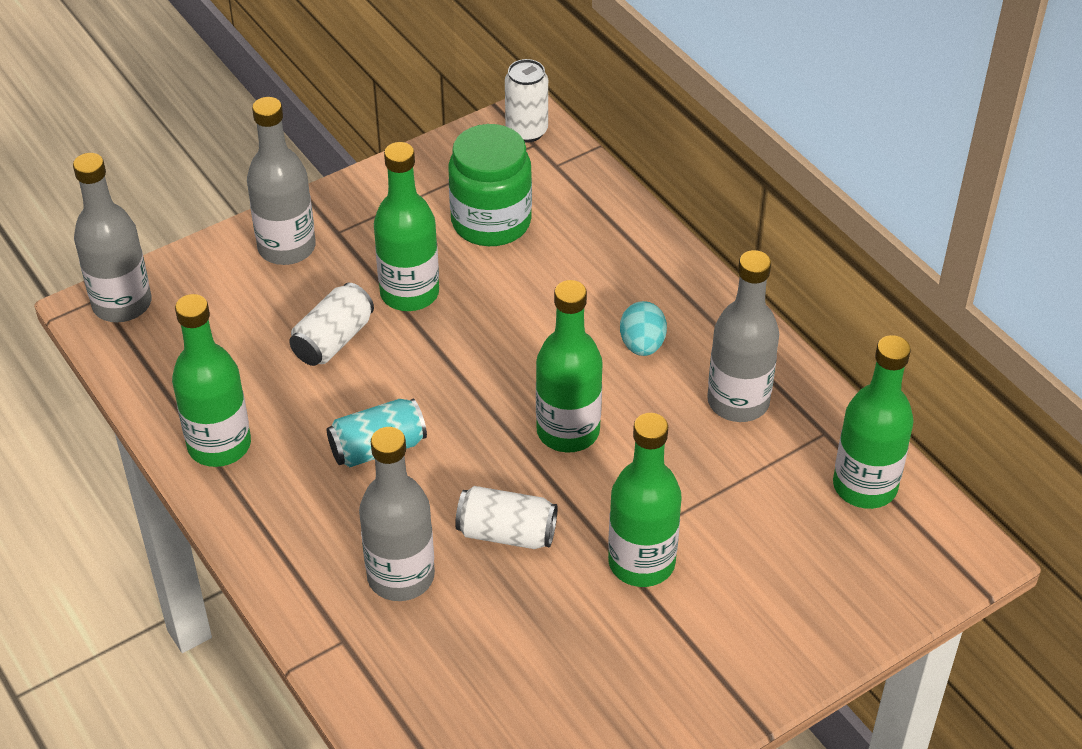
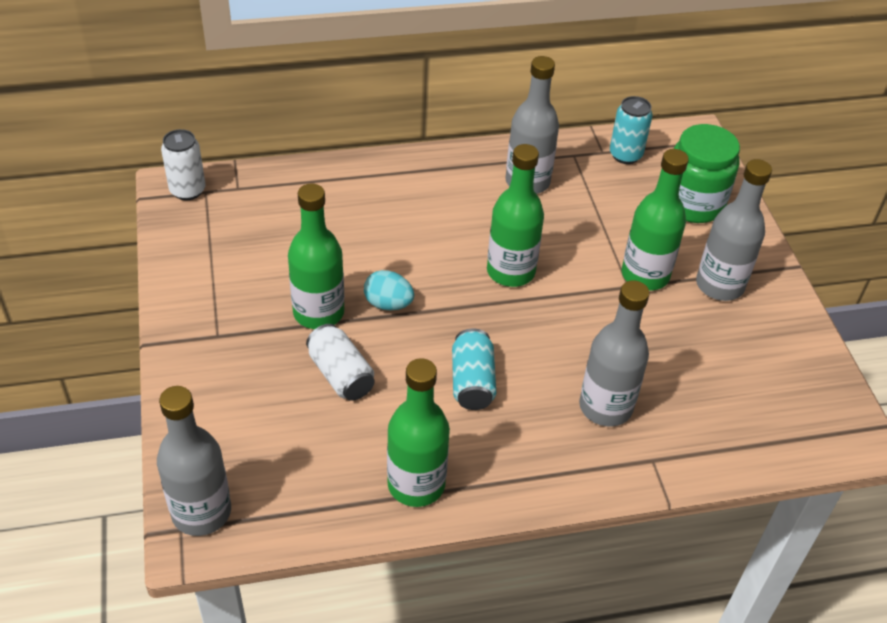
camera: 70 degrees left, 0 degrees up
(287, 248) = (212, 373): grey bottle -> grey bottle (719, 285)
(491, 222) = (273, 242): green jar -> green jar (692, 203)
(506, 533) = (590, 335): white can -> none
(642, 345) = (450, 207): turquoise egg -> turquoise egg (388, 304)
(864, 486) = (625, 155): green bottle -> turquoise can

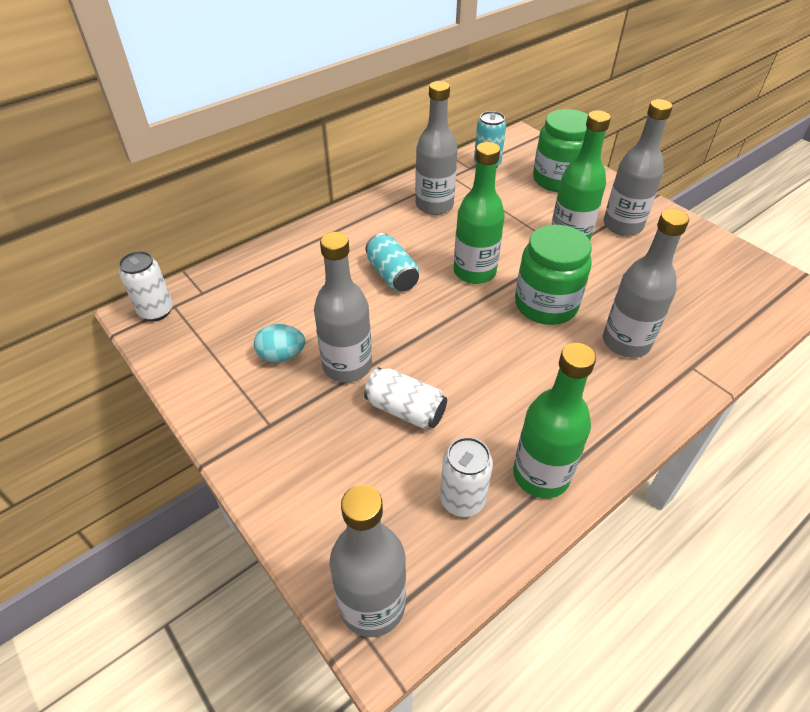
camera: 25 degrees left, 0 degrees up
(318, 313) = (347, 366): green bottle -> grey bottle
(331, 471) = (462, 500): none -> white can
(388, 304) = (400, 334): turquoise egg -> turquoise egg (282, 355)
(472, 382) = (515, 367): turquoise can -> turquoise can (392, 275)
(556, 335) = (546, 305): none -> green jar

